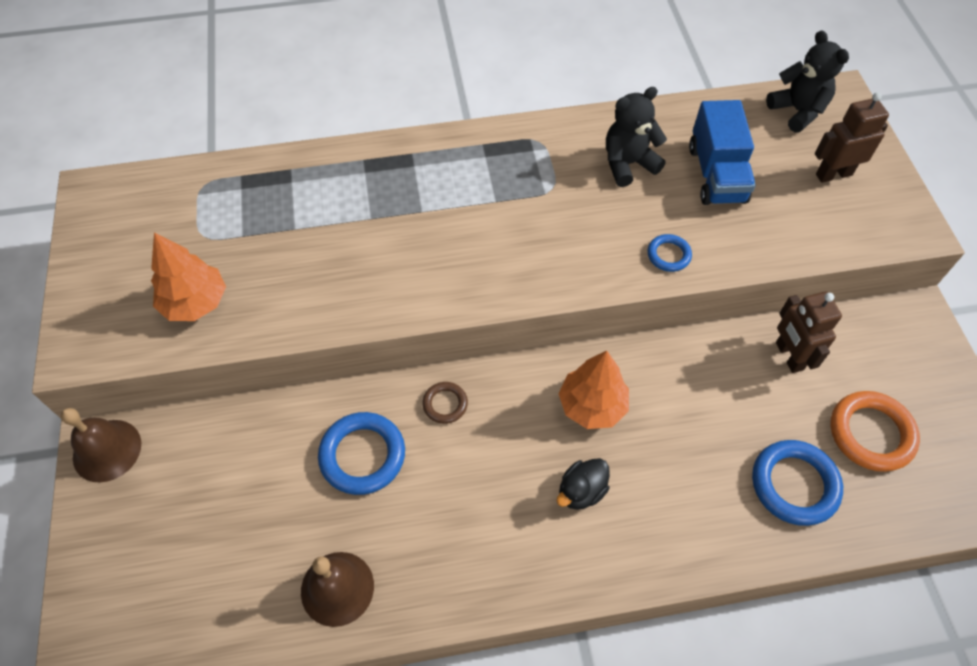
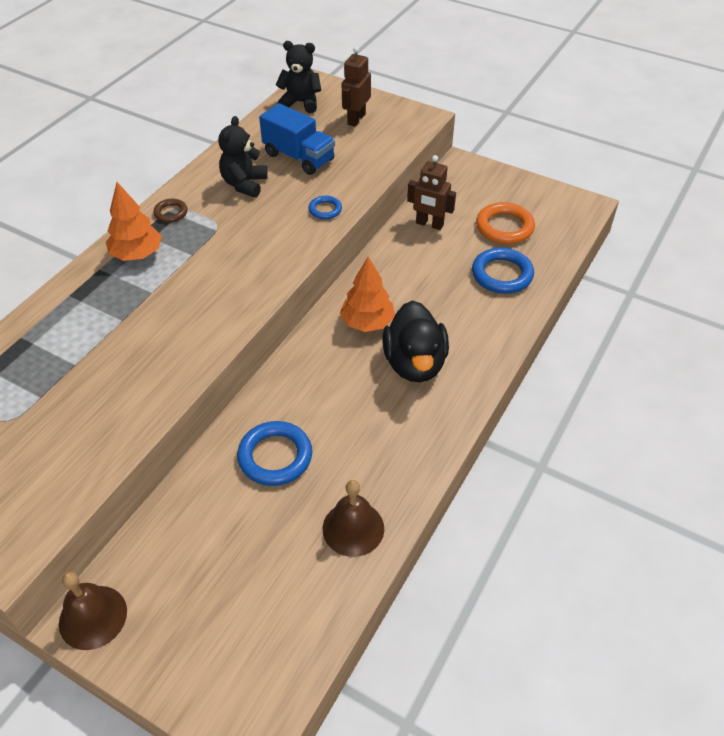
camera: 50 degrees left, 10 degrees down
(195, 303) = (61, 457): orange tree -> orange tree (137, 254)
(445, 404) = (287, 390): brown ring -> brown ring (171, 213)
(581, 491) = (414, 363): black duck -> black duck, size x1.92

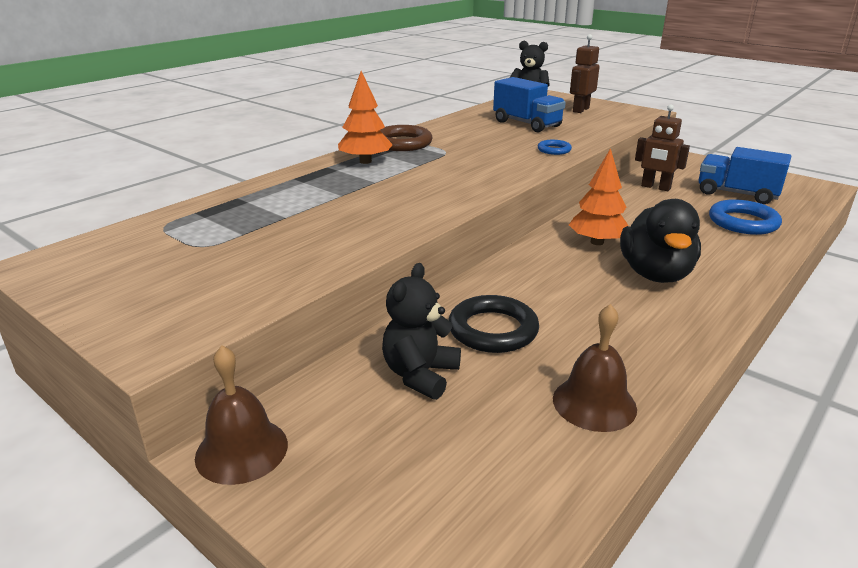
camera: 10 degrees right, 20 degrees down
(171, 213) = (402, 143): brown ring -> brown ring, size x1.85
(244, 184) = (474, 134): black teddy bear -> black teddy bear (420, 375)
(275, 456) = (493, 330): blue ring -> black ring
(504, 227) = (737, 194): orange ring -> blue truck

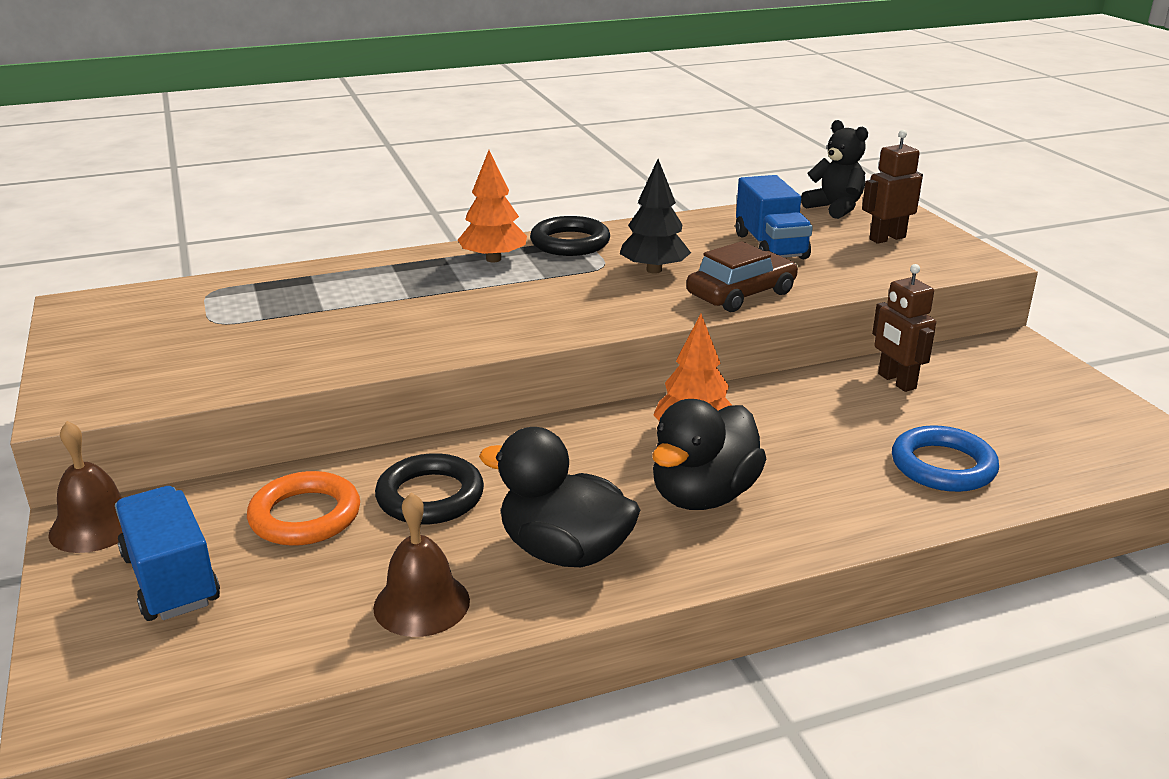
camera: 30 degrees right, 0 degrees up
(402, 143) = (570, 243): brown ring -> black ring
(420, 375) = (305, 516): black teddy bear -> orange ring
(481, 148) = (654, 270): none -> black tree
(554, 150) = (741, 294): blue ring -> brown car
(630, 334) = (564, 551): none -> black duck
(737, 194) = (1008, 423): blue truck -> blue truck (170, 579)

